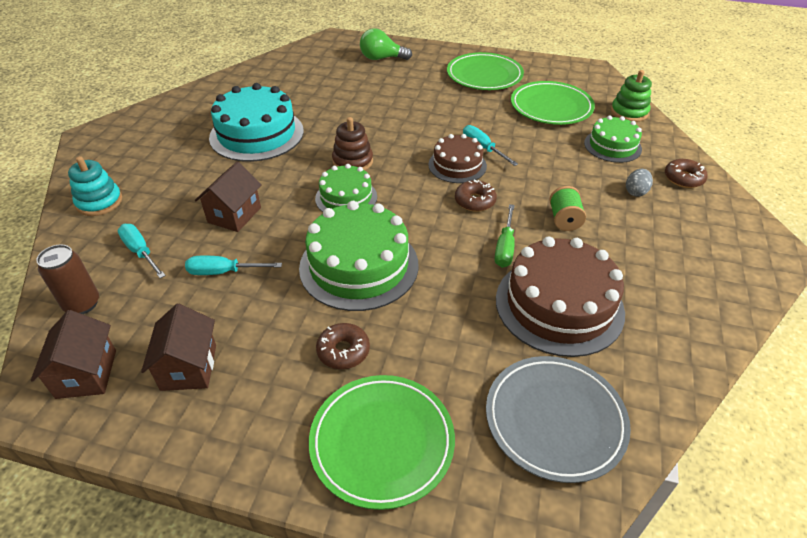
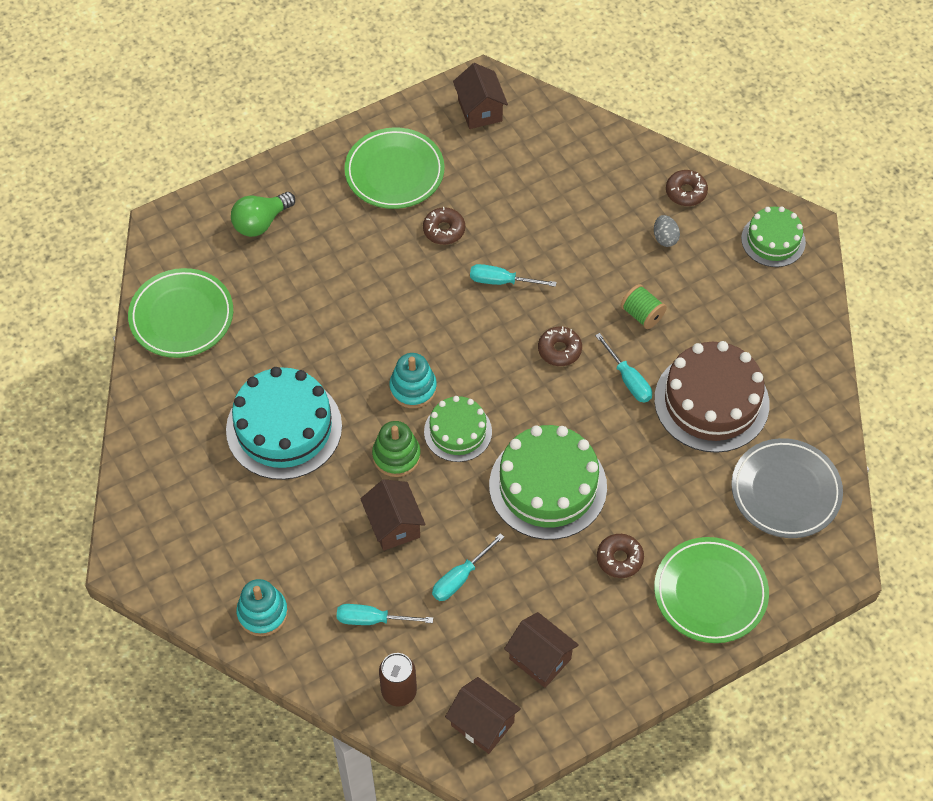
camera: 45 degrees left, 15 degrees up
(352, 161) = (413, 388): brown stacking toy -> turquoise stacking toy
(457, 165) = (503, 320): brown cake -> none
(479, 110) = (444, 230): none -> brown donut
(505, 247) = (628, 379): green screwdriver -> turquoise screwdriver
(551, 107) = (502, 175): green plate -> green plate (181, 316)
(573, 77) = (480, 110): none -> brown house
(612, 146) = (600, 192): green cake -> green cake (773, 240)
(629, 112) = (574, 130): green stacking toy -> green stacking toy (396, 456)

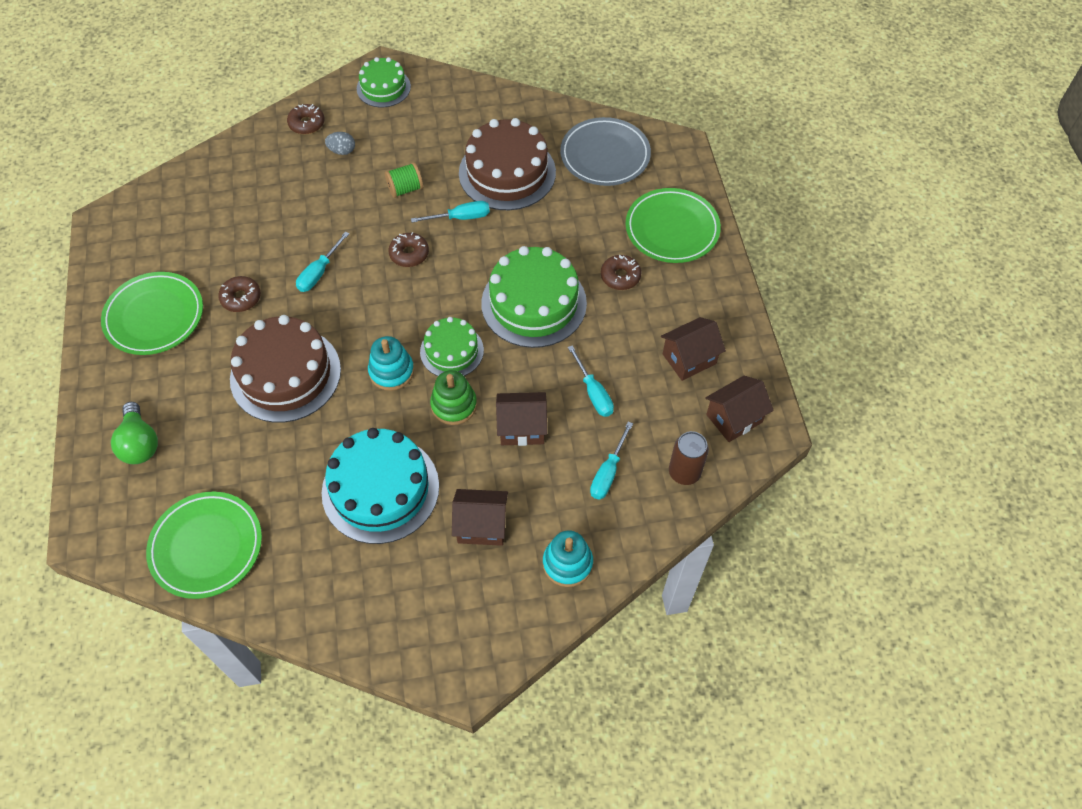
camera: 70 degrees left, 0 degrees up
(375, 302) = (285, 374): none -> brown cake
(480, 110) = (132, 232): brown house -> brown house (481, 526)

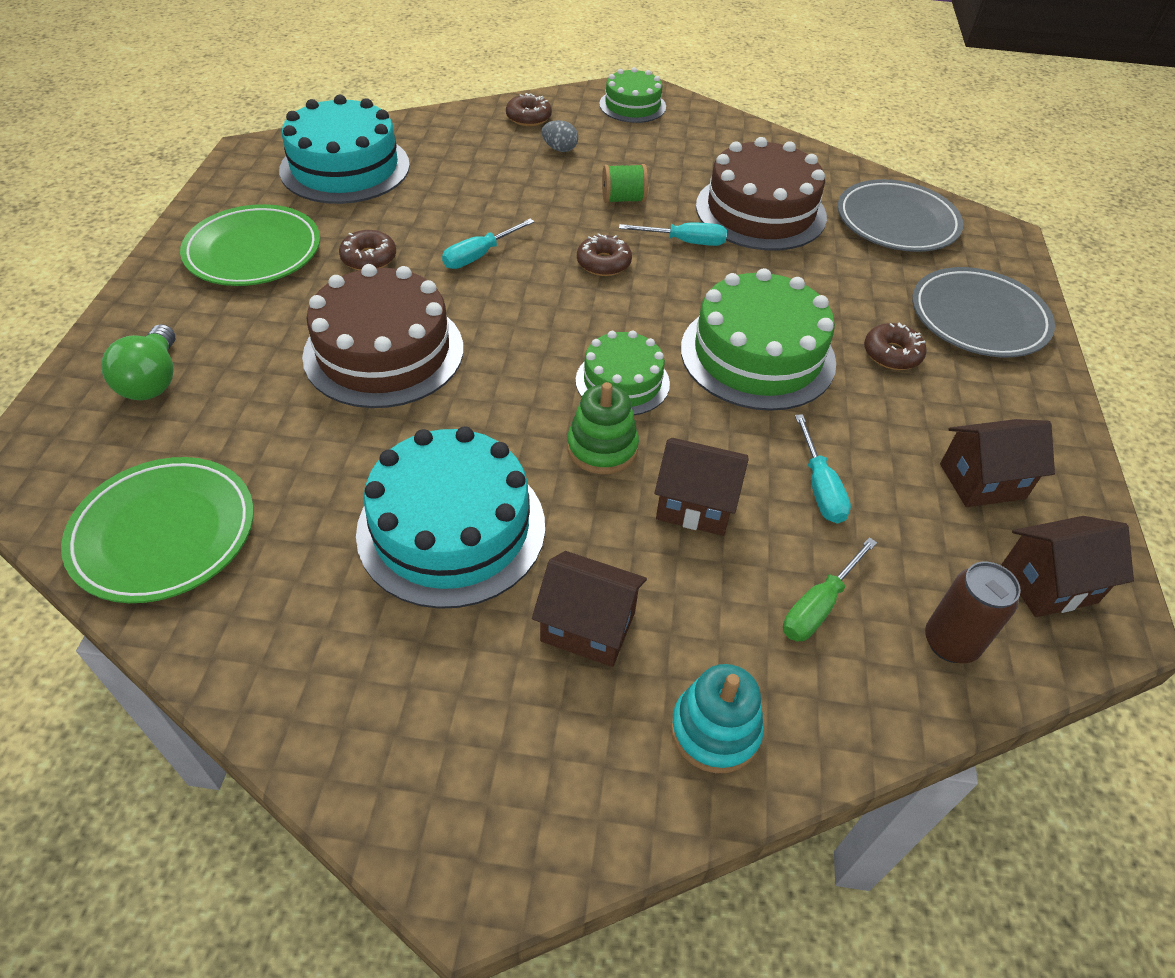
camera: 15 degrees right, 10 degrees down
(185, 216) = (345, 167): none -> turquoise cake
(391, 371) = (528, 384): turquoise stacking toy -> none
(608, 472) = (819, 606): turquoise screwdriver -> green screwdriver
(672, 229) = (978, 318): green plate -> grey plate

